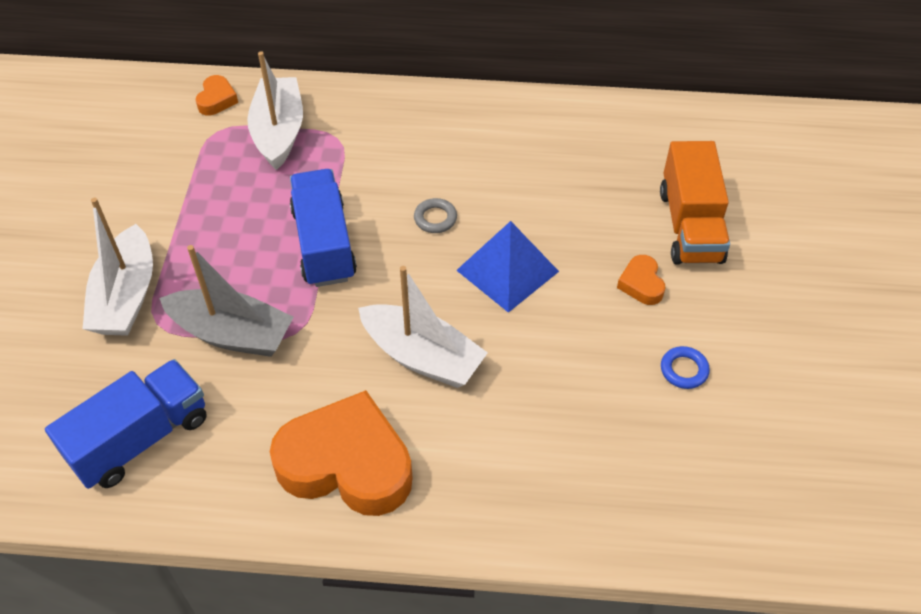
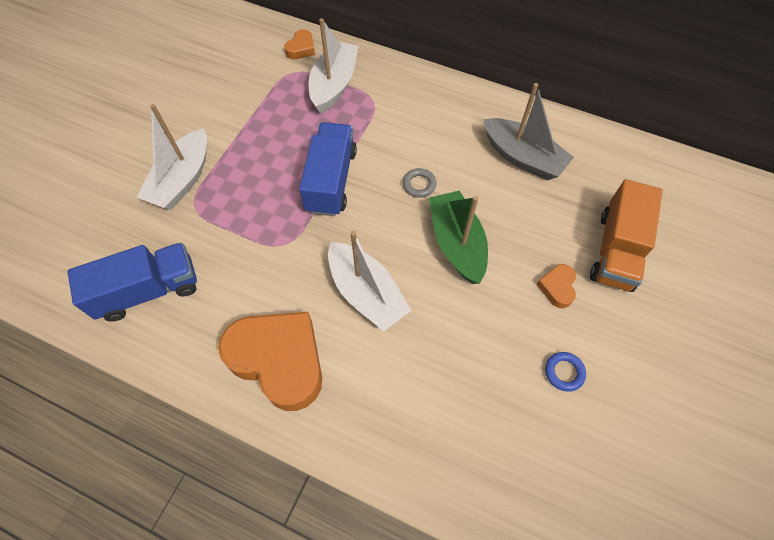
camera: 20 degrees right, 10 degrees up
(232, 334) = (241, 231): grey boat -> grey boat (523, 157)
(507, 270) = (456, 243): blue pyramid -> green boat

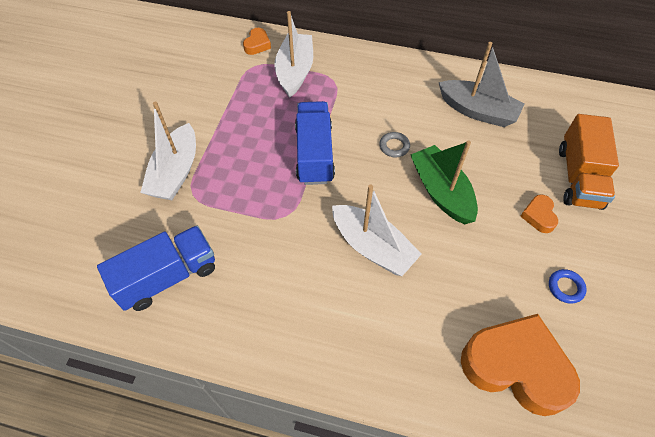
camera: 10 degrees left, 5 degrees down
(279, 360) = (308, 320): orange heart -> orange heart (515, 367)

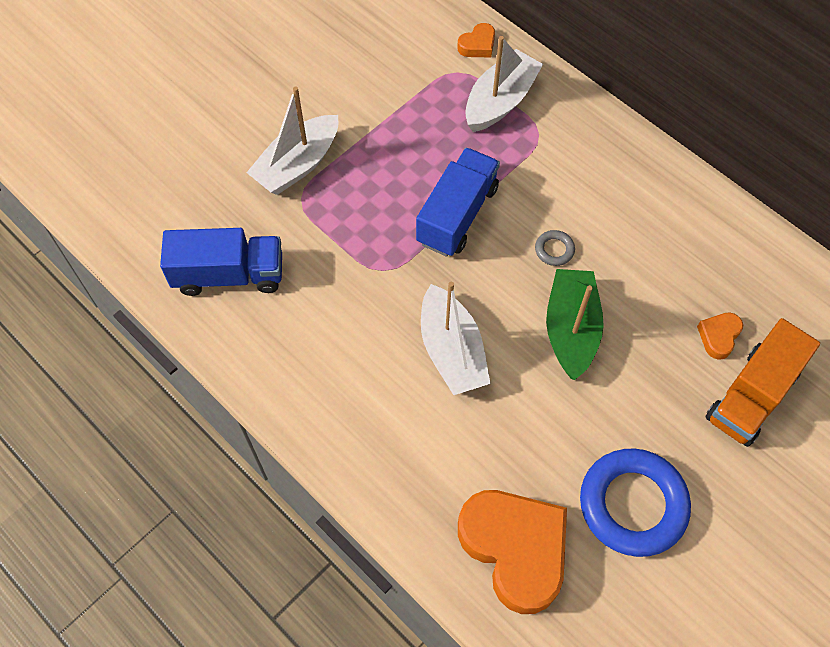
camera: 30 degrees right, 5 degrees up
(478, 111) = (688, 255): grey boat -> none
(538, 216) = (664, 414): orange heart -> orange heart (718, 336)
(565, 287) = (632, 504): blue ring -> blue ring, size x2.41

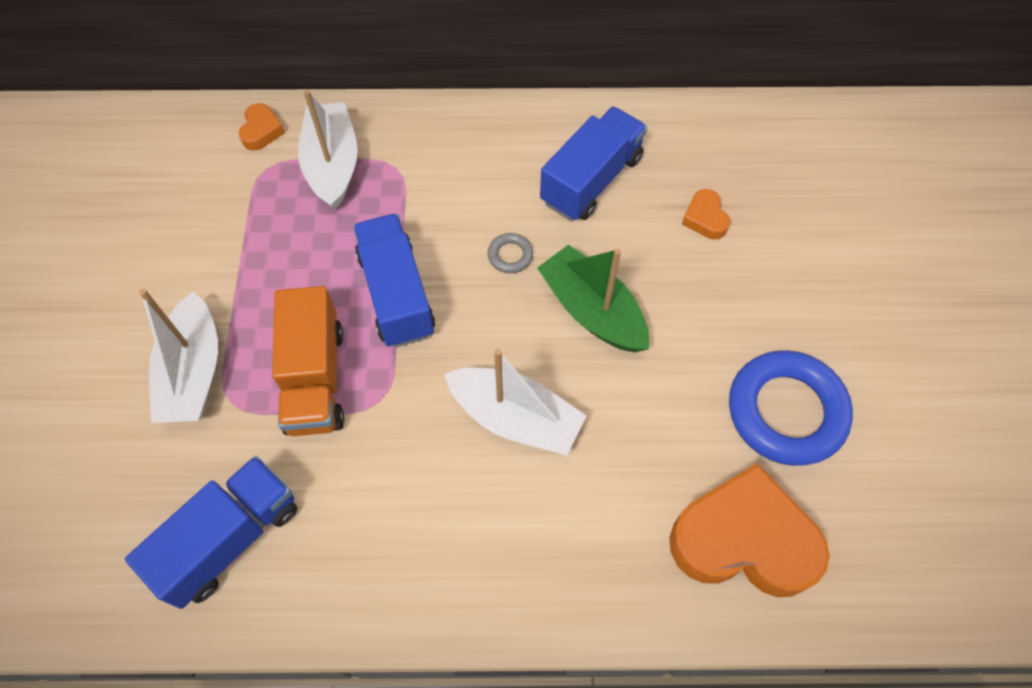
camera: 45 degrees left, 0 degrees up
(664, 246) = (591, 180): none -> blue truck
(751, 395) = (774, 244): orange truck -> orange truck (315, 378)

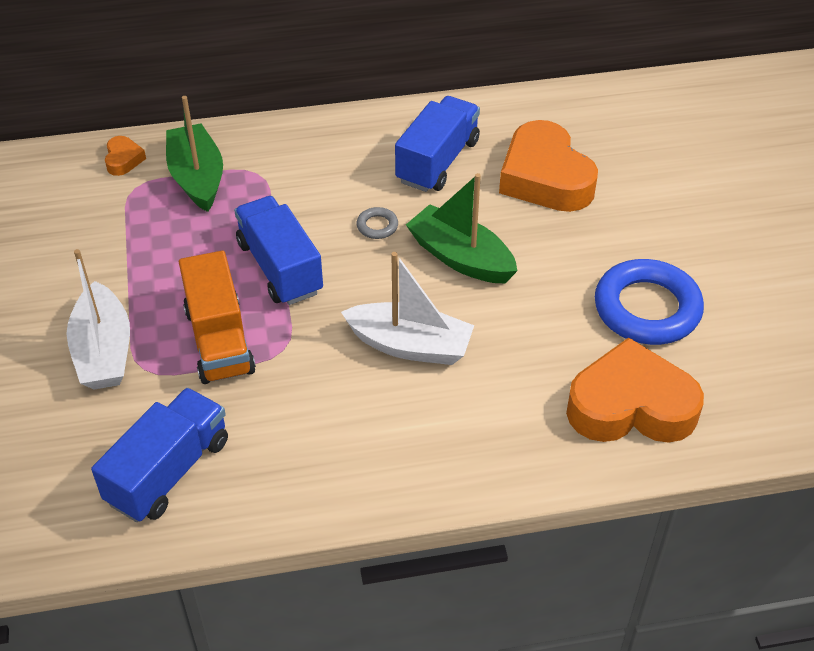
camera: 10 degrees left, 15 degrees down
(332, 165) = (197, 177): white boat -> green boat
(705, 218) = (545, 177): orange heart -> orange heart, size x2.32

